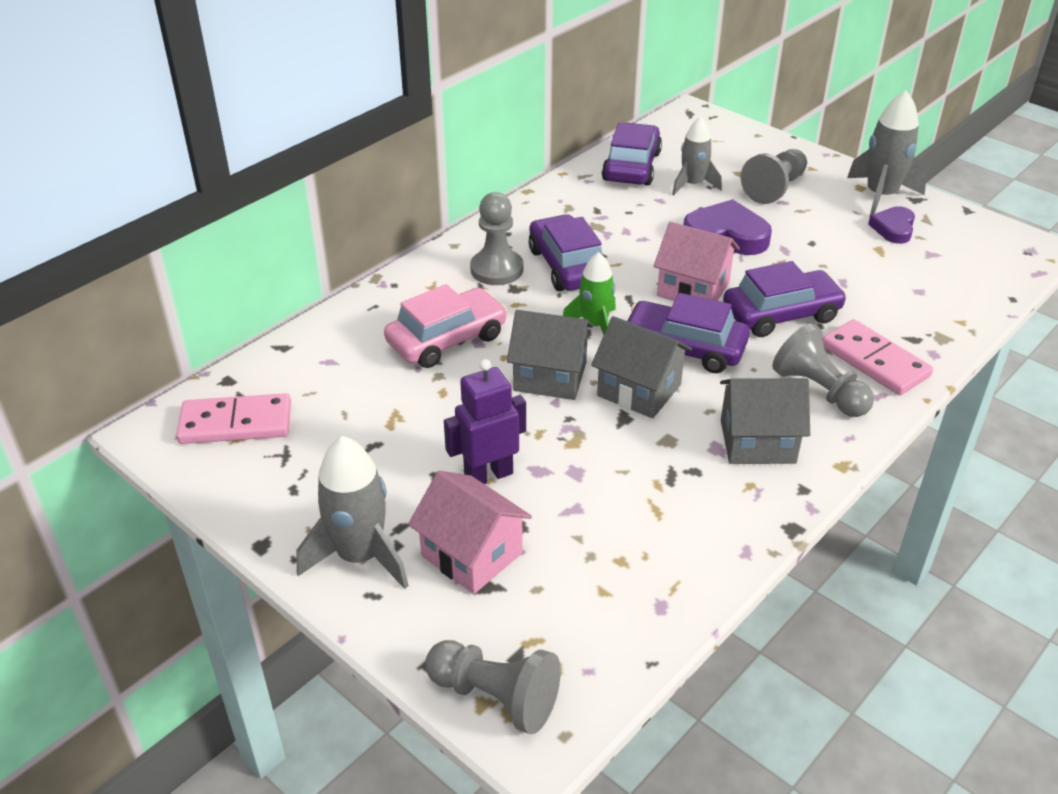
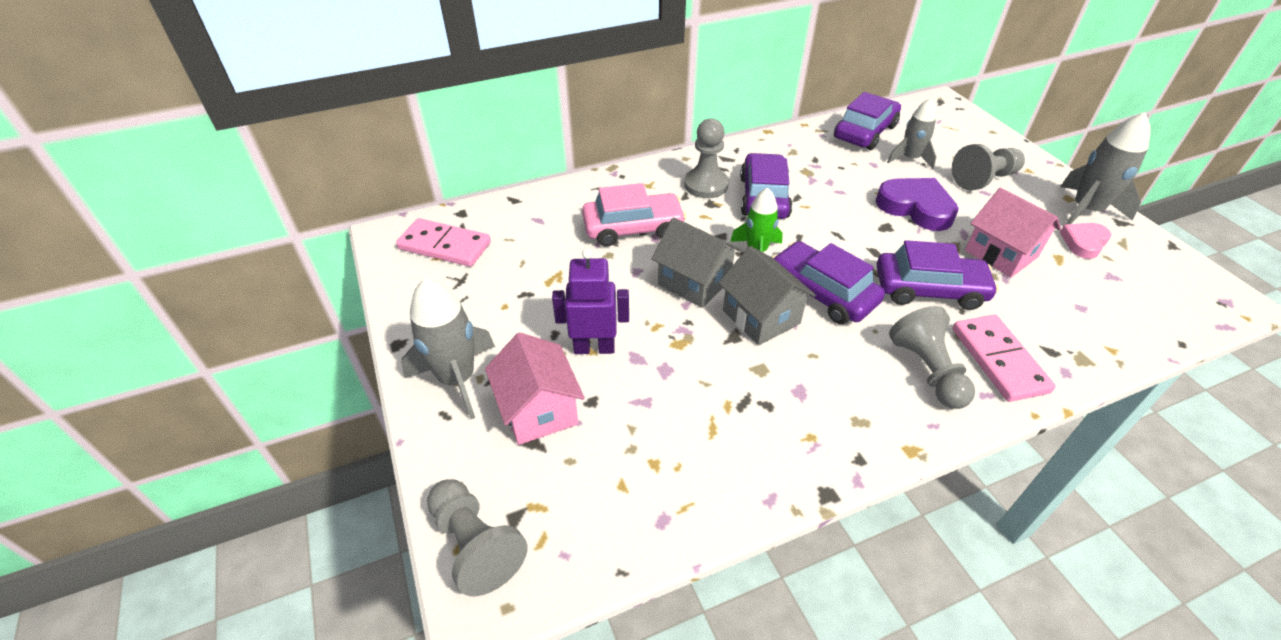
camera: 25 degrees right, 5 degrees up
(693, 289) = (859, 245): pink house -> pink house (1001, 254)
(757, 441) = (841, 398): grey house -> none
(893, 228) = (1083, 242): purple heart -> pink heart

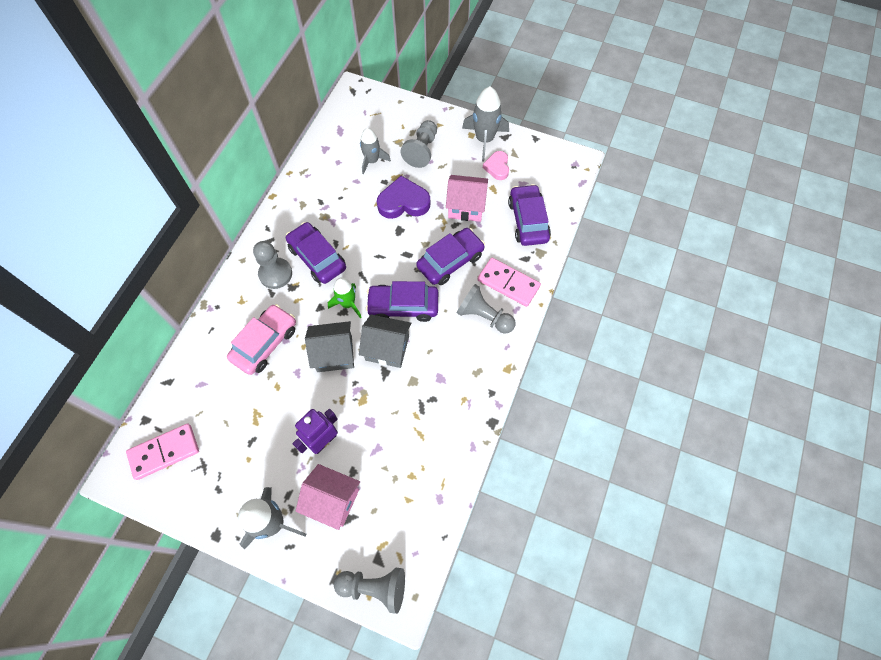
camera: 45 degrees left, 20 degrees up
(864, 132) = (330, 154): purple car -> purple car (528, 221)

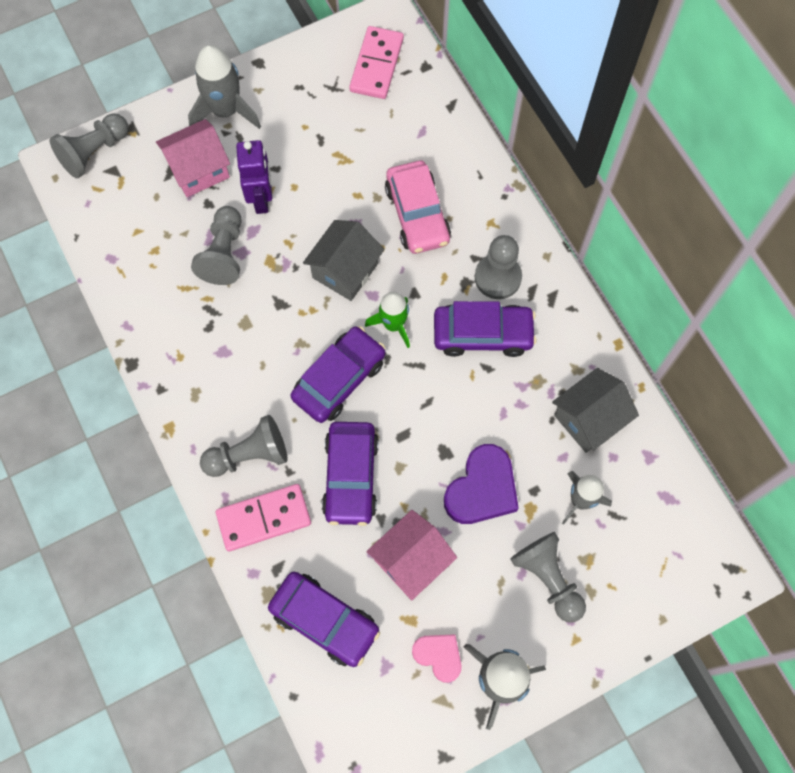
camera: 130 degrees right, 5 degrees up
(379, 431) = (224, 254): none -> grey pawn
(387, 348) = (304, 325): grey house -> grey house (589, 419)

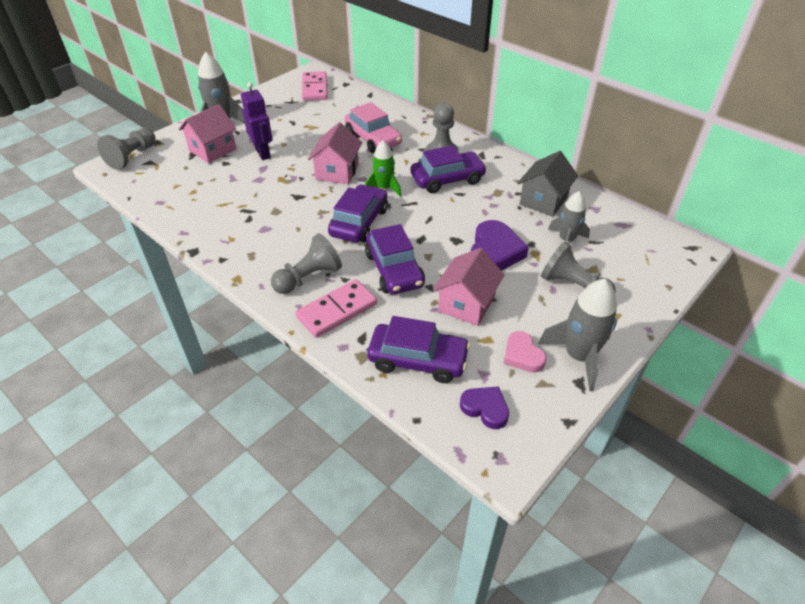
camera: 20 degrees left, 25 degrees down
(224, 254) = (246, 182): grey pawn -> none
(345, 270) = (337, 172): grey house -> pink house
(367, 709) = (485, 408): none -> purple heart
(438, 656) = (522, 355): pink heart -> pink heart turned 135 degrees counterclockwise

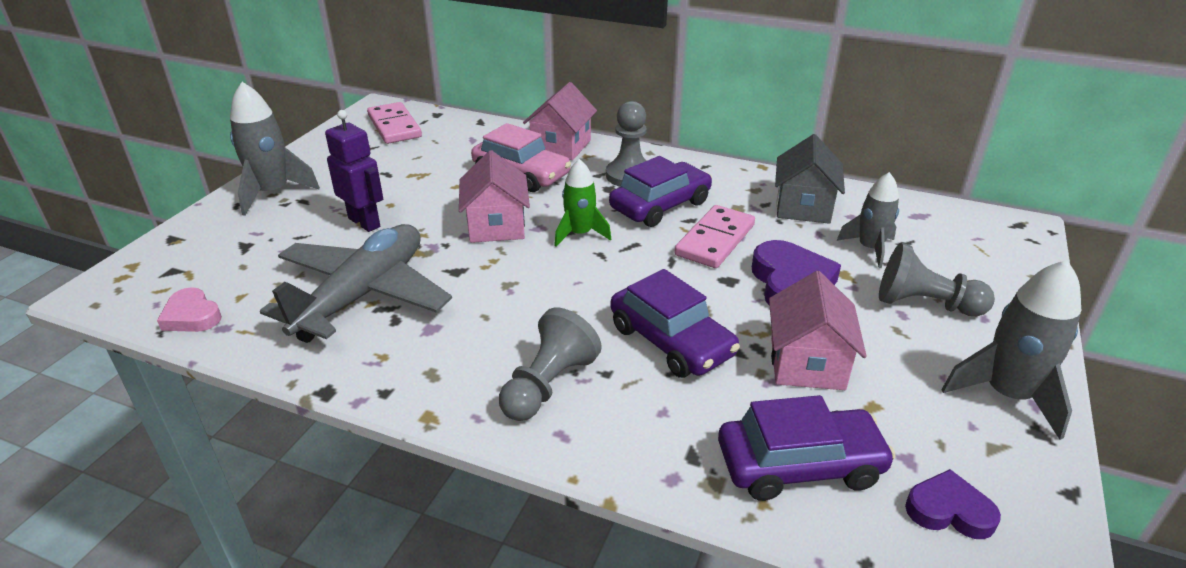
camera: 20 degrees left, 10 degrees down
(132, 157) = (136, 269): grey pawn -> none
(213, 150) = (277, 232): pink house -> pink house (561, 146)
(239, 199) = (363, 295): none -> grey plane
(337, 311) = (626, 424): pink domino -> pink domino (715, 240)
(359, 222) = (574, 287): purple car -> none
(522, 355) = (936, 415): pink heart -> pink heart (192, 316)

